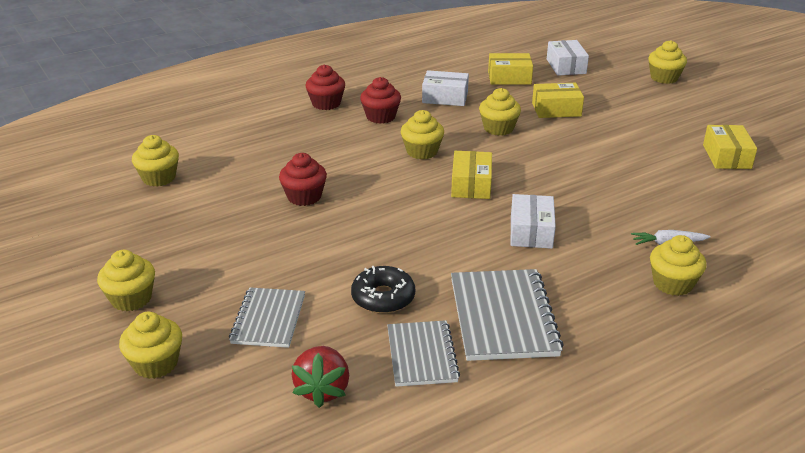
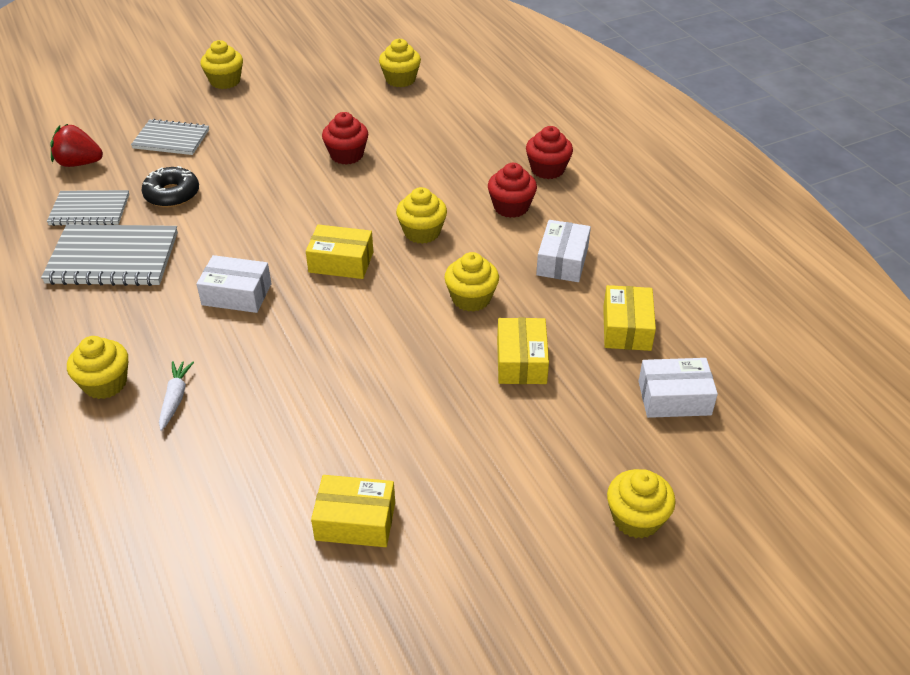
camera: 95 degrees right, 10 degrees up
(156, 363) = (146, 96): yellow cupcake -> none

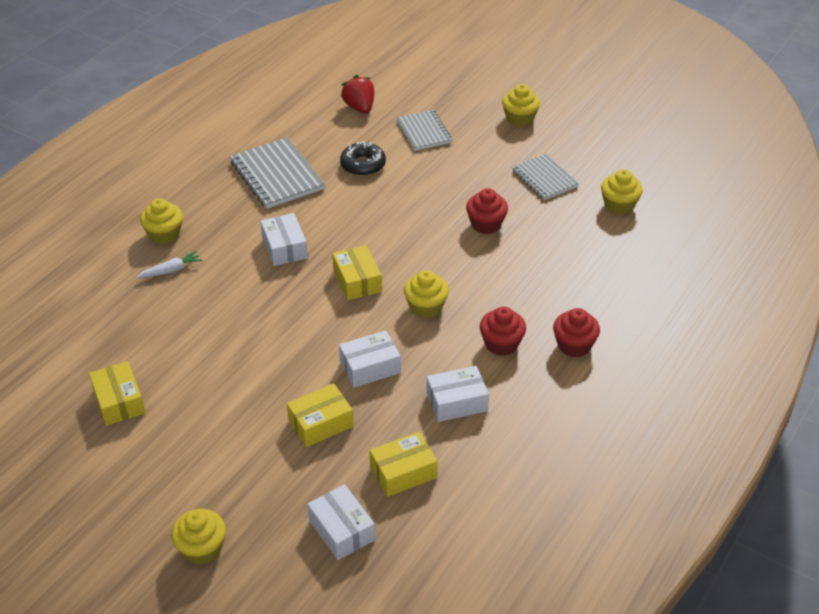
camera: 60 degrees right, 0 degrees up
(90, 210) = (316, 139): grey notebook -> grey notebook (544, 178)
(471, 298) = (370, 367): yellow cupcake -> white box

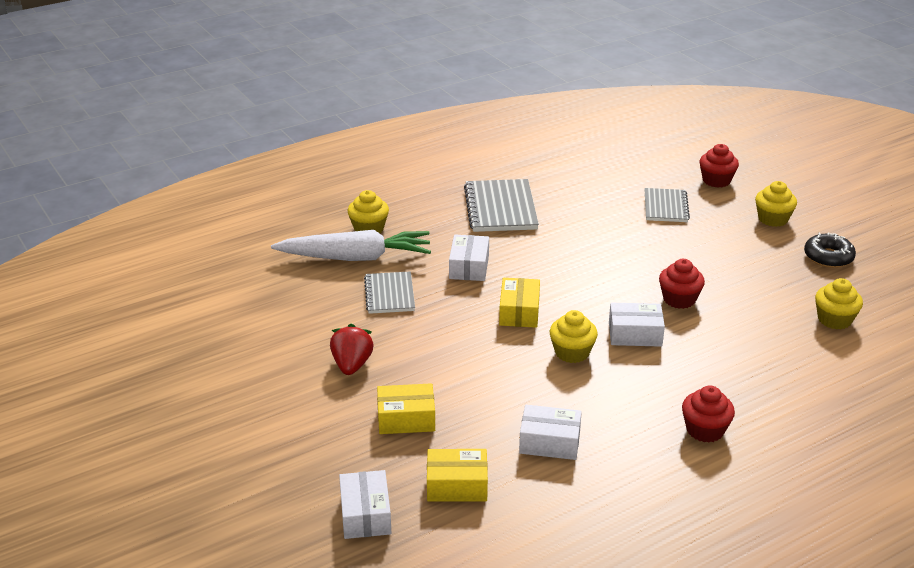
camera: 25 degrees right, 10 degrees down
(119, 401) = (241, 346): yellow box -> none
(171, 270) = (356, 257): white carrot -> white carrot, size x2.42
(202, 548) = (230, 485): yellow cupcake -> none
(359, 108) = (615, 173): red strawberry -> red strawberry (352, 365)
(363, 165) = (587, 220): black donut -> black donut (828, 257)
(370, 367) = (484, 387): white box -> white box (635, 334)
(501, 344) = (628, 406): red cupcake -> red cupcake (716, 180)
(544, 178) = (766, 276): grey notebook -> grey notebook (389, 294)

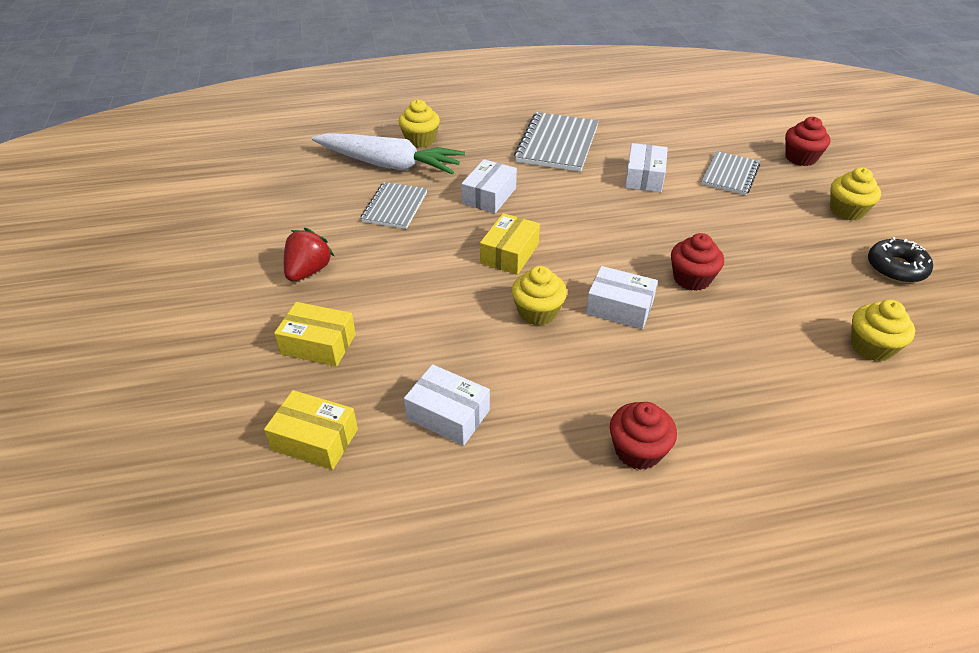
camera: 20 degrees right, 10 degrees up
(365, 514) = (199, 446): white box -> white box (644, 177)

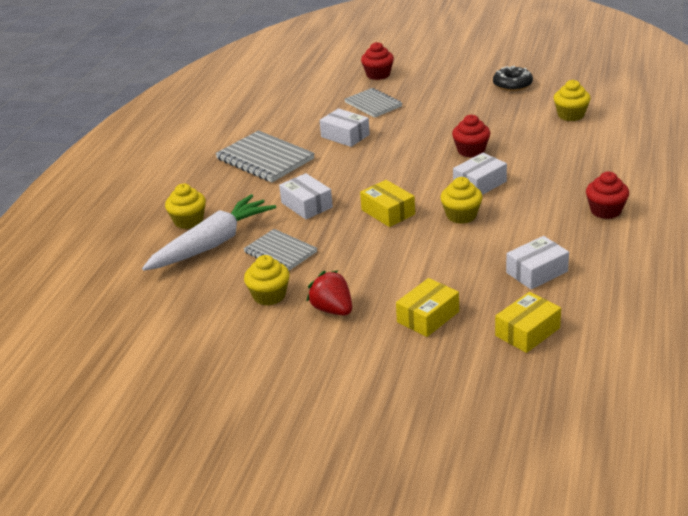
camera: 60 degrees left, 10 degrees down
(847, 211) = (447, 80): yellow cupcake -> yellow cupcake (269, 295)

